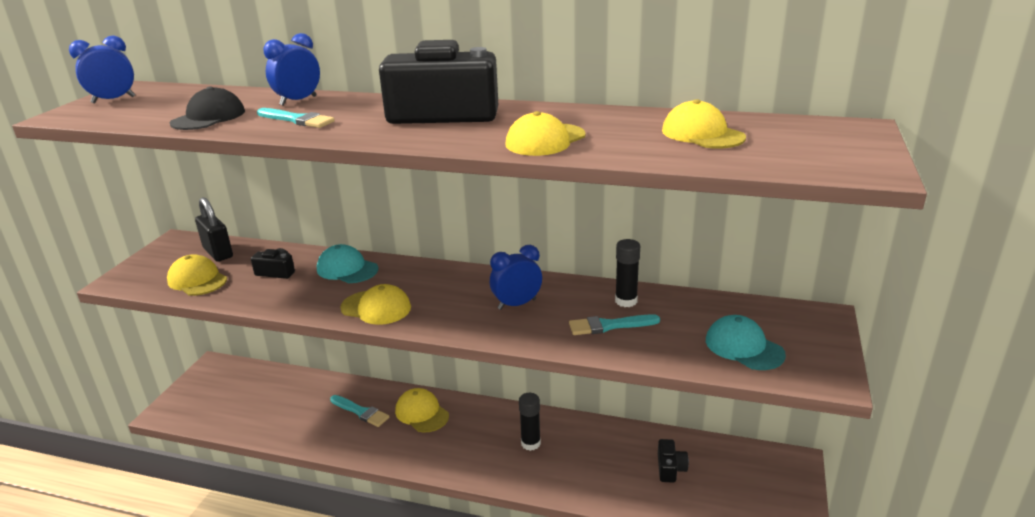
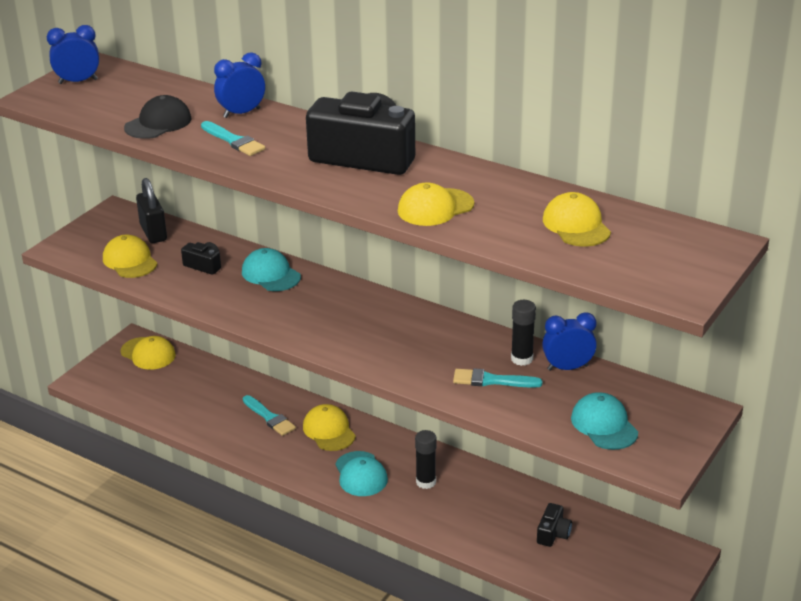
camera: 15 degrees right, 5 degrees up
(376, 308) = (285, 321): yellow cap -> yellow cap (148, 353)
(466, 449) = (361, 474): none -> turquoise cap
(517, 304) = (416, 342): blue clock -> blue clock (567, 368)

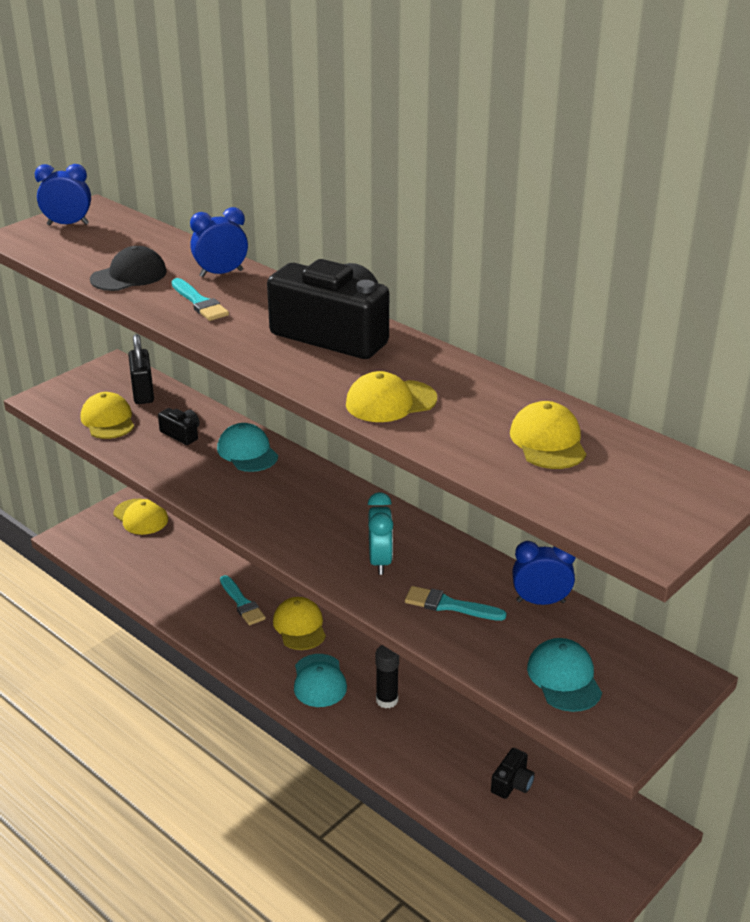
camera: 10 degrees right, 0 degrees up
(421, 352) = (380, 561): none -> turquoise clock
(522, 359) = (491, 584): black glue stick -> none

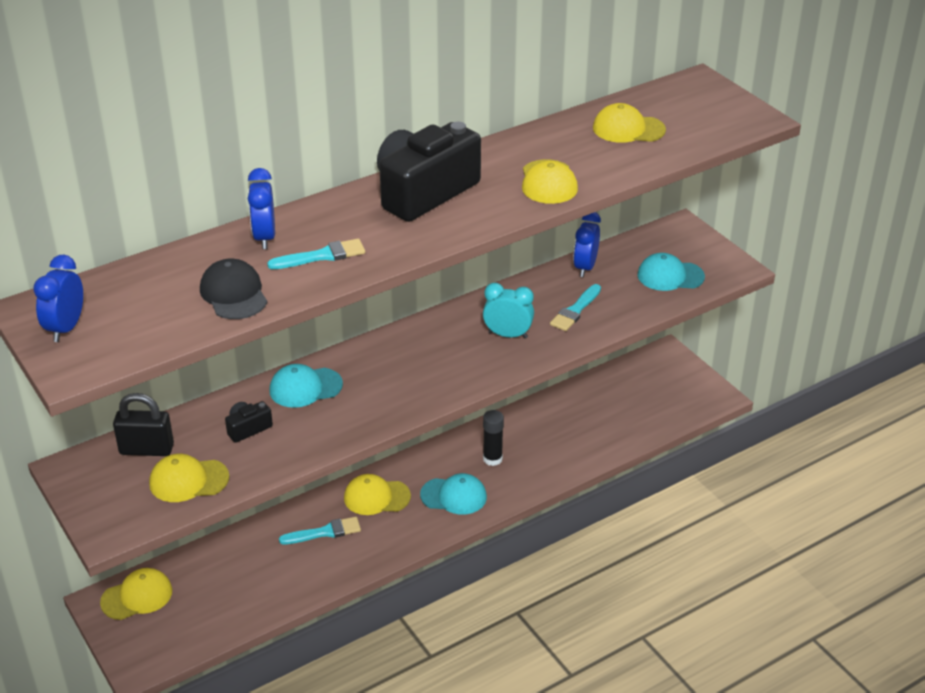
camera: 75 degrees left, 5 degrees up
(512, 783) = (603, 409): black camera -> none

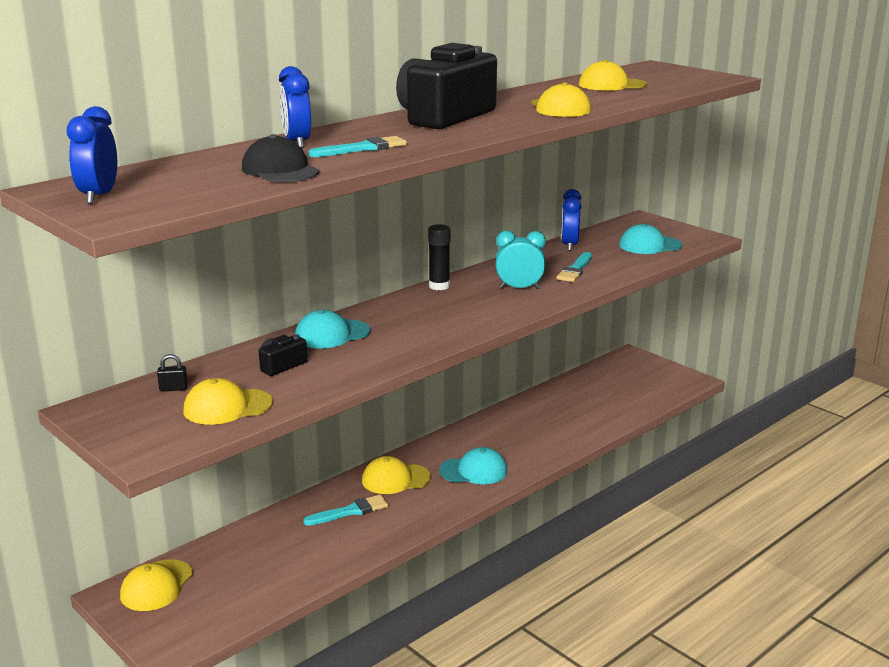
camera: 10 degrees left, 15 degrees down
(137, 596) = (156, 586): yellow cap -> yellow cap turned 150 degrees clockwise
(146, 449) = (173, 389): black padlock -> black padlock, size x0.47
(492, 459) = (501, 440): black glue stick -> black glue stick (439, 286)

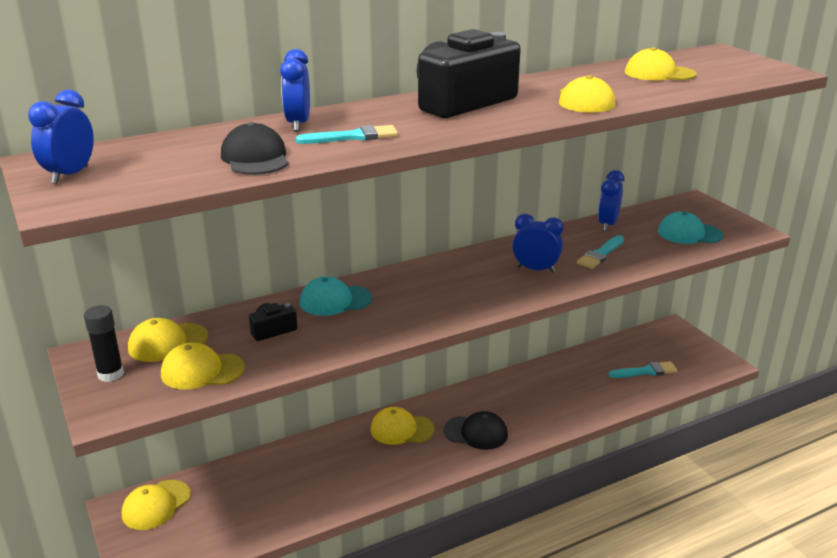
camera: 15 degrees right, 5 degrees up
(173, 389) = (167, 342): black padlock -> yellow cap
(350, 511) = (348, 457): turquoise brush -> turquoise brush (646, 371)
(439, 286) = (460, 257): black glue stick -> black glue stick (110, 374)
(473, 471) = (476, 433): turquoise cap -> black cap
(519, 288) = (535, 269): turquoise clock -> blue clock

